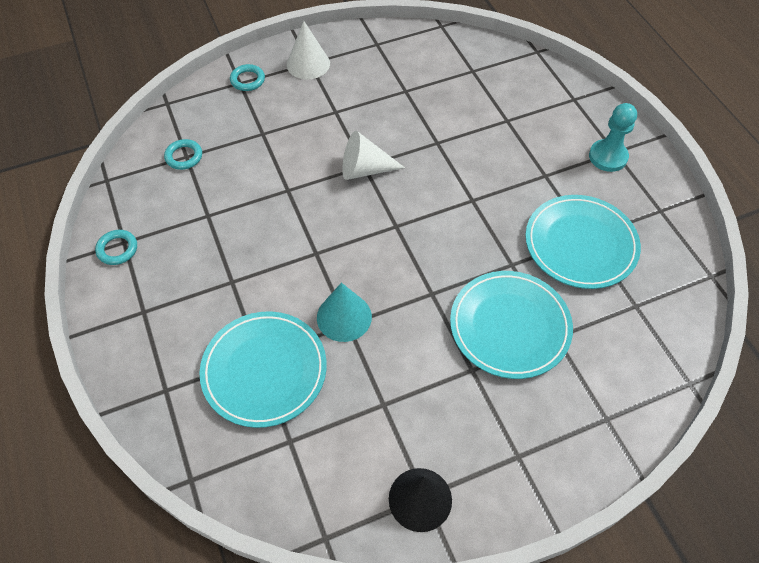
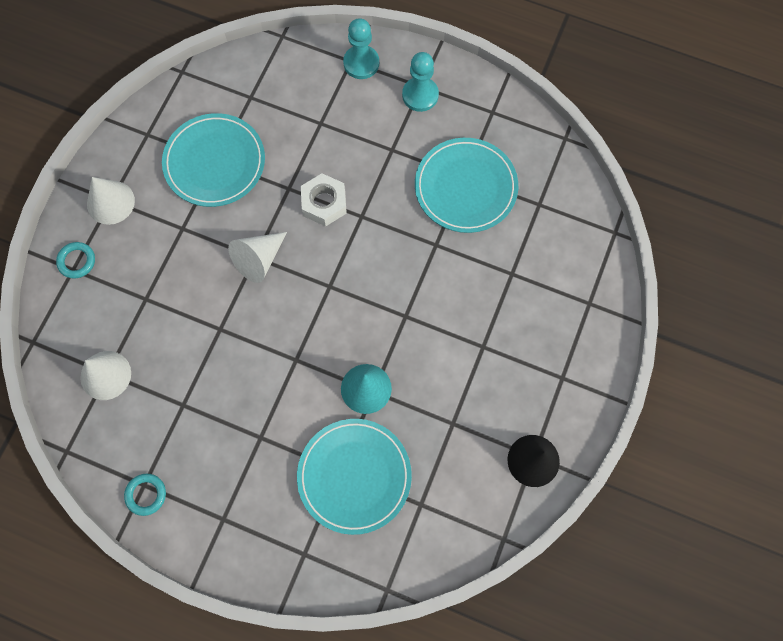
camera: 45 degrees left, 15 degrees up
(184, 156) = (105, 375): turquoise ring -> white cone
(453, 170) = (324, 203): none -> white nut
(509, 326) = (477, 293): turquoise plate -> turquoise plate (215, 162)
(581, 105) = (361, 63): none -> turquoise pawn

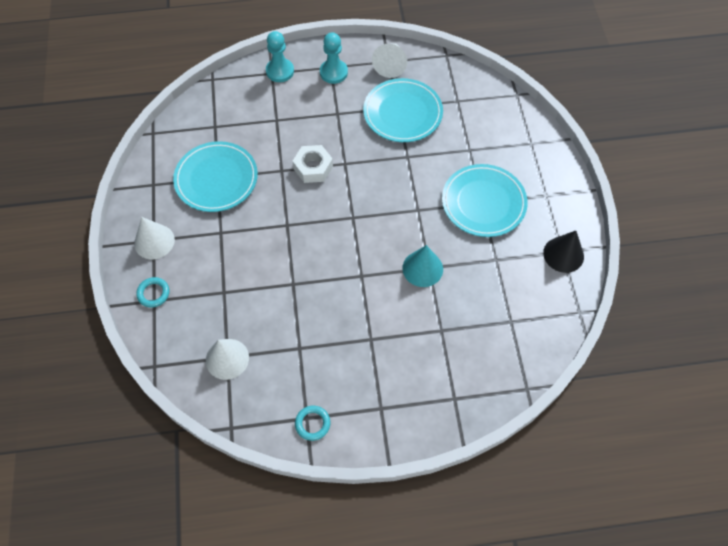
camera: 30 degrees left, 10 degrees down
(259, 260) = (291, 225): white cone -> white cone (390, 65)
(354, 476) = (453, 328): turquoise plate -> turquoise plate (483, 202)

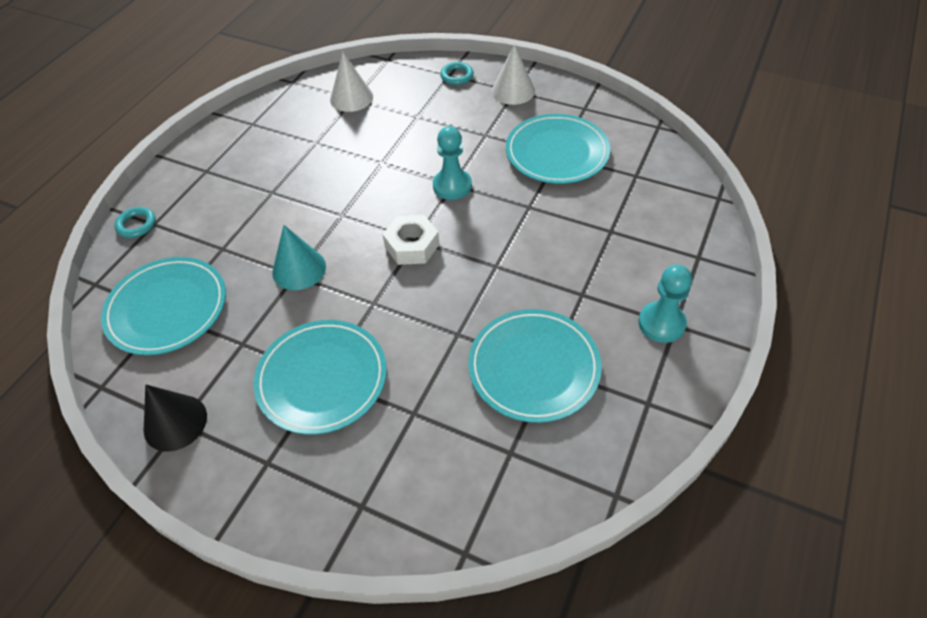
camera: 125 degrees right, 10 degrees down
(280, 71) = (697, 266): turquoise pawn -> turquoise pawn (452, 186)
(312, 423) = (242, 125): turquoise ring -> turquoise ring (136, 225)
(313, 167) = (512, 235): white nut -> white nut (412, 246)
(390, 65) = (638, 401): white cone -> none
(507, 323) = (167, 308): none -> turquoise plate

